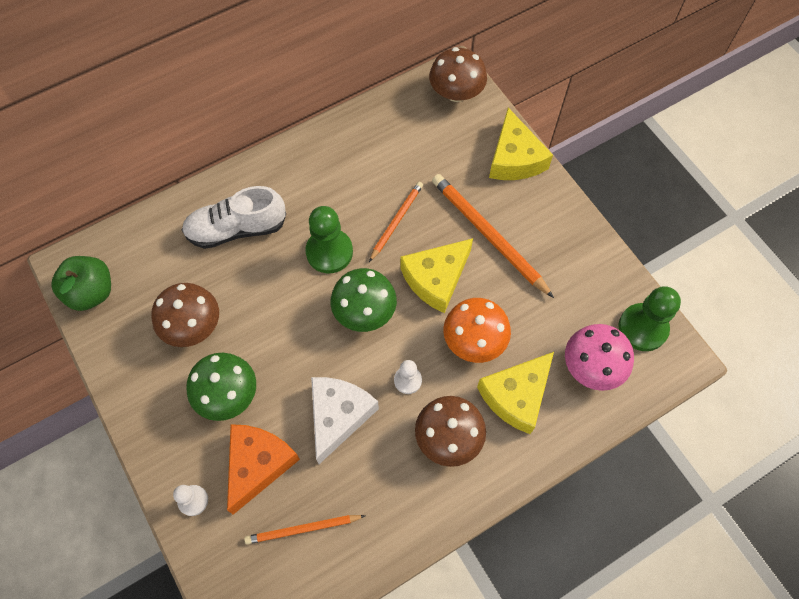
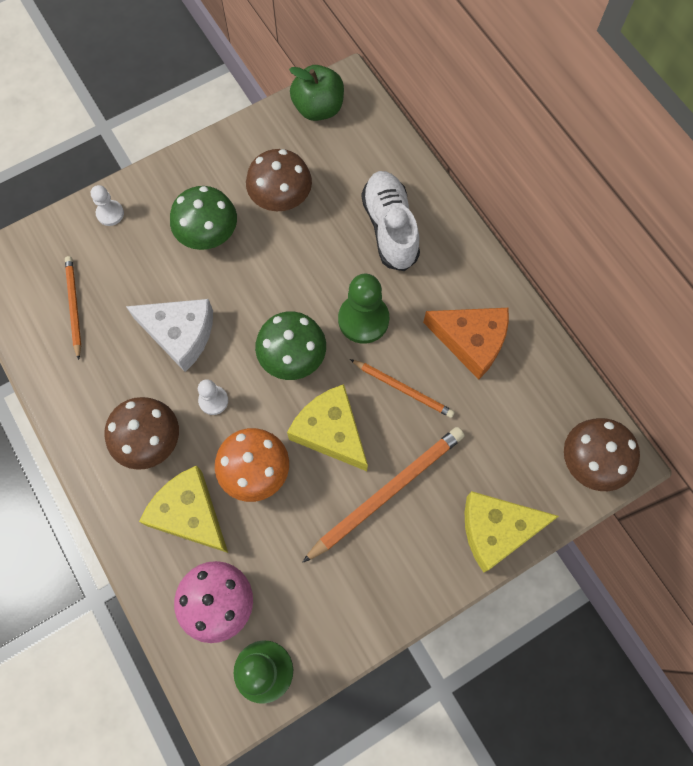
camera: 90 degrees right, 5 degrees up
(258, 464) = (138, 265): orange cheese -> orange cheese (471, 341)

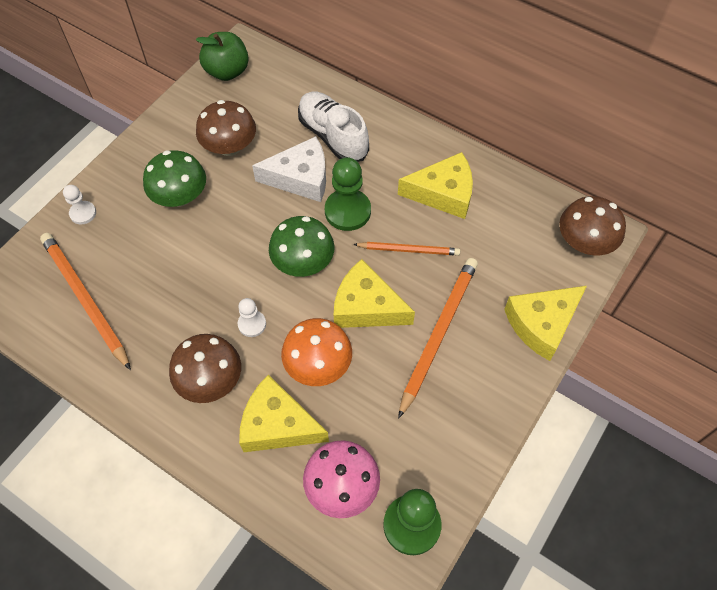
camera: 25 degrees left, 10 degrees down
(74, 306) = (85, 299): orange pencil -> orange pencil, size x1.68
(180, 334) = (195, 283): white cheese -> white cheese (300, 178)
(471, 341) = (443, 193): orange cheese -> yellow cheese

